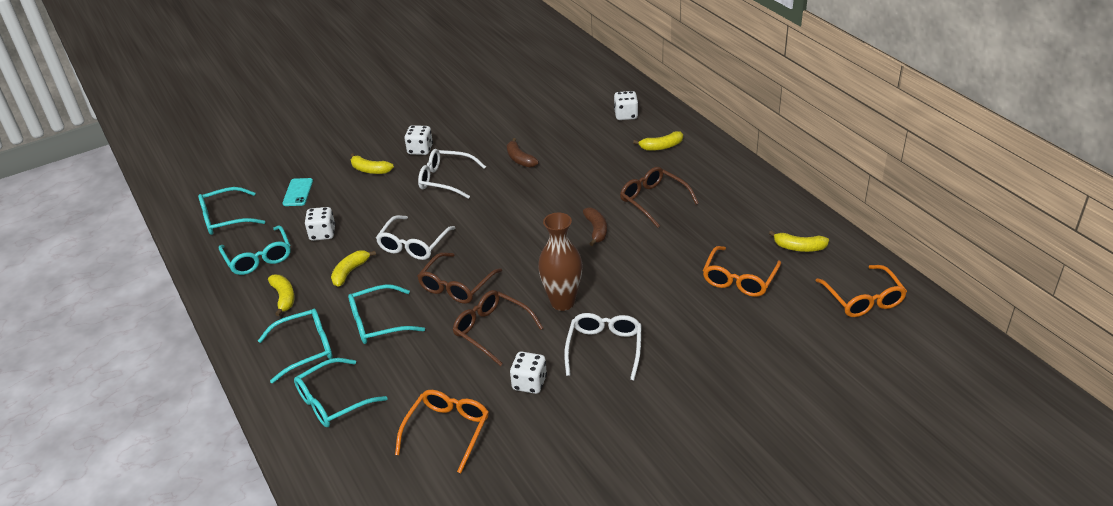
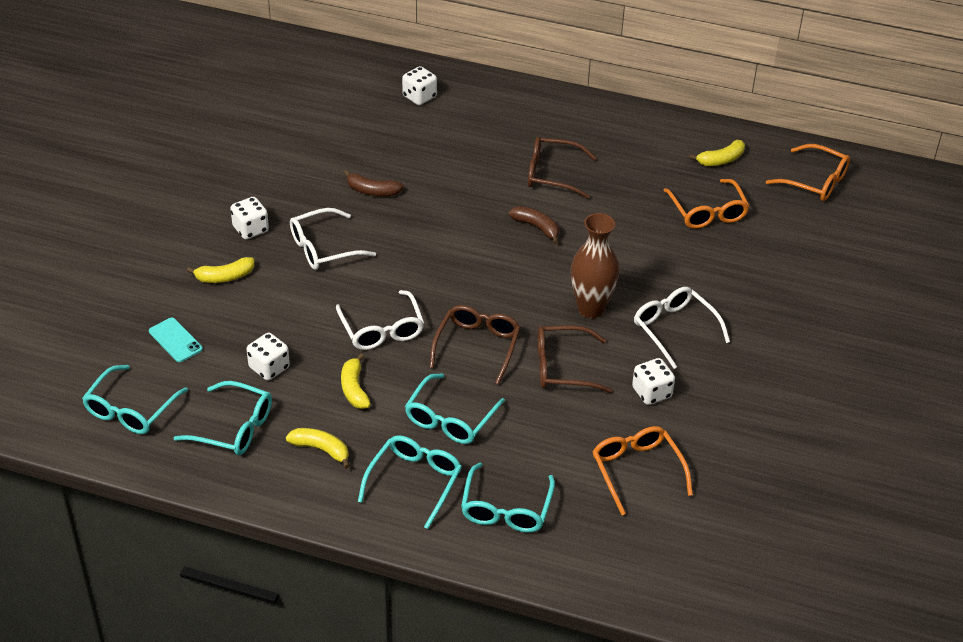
camera: 45 degrees left, 5 degrees up
(456, 286) = (477, 346): brown glasses -> brown glasses turned 150 degrees counterclockwise
(661, 147) = (494, 116): yellow banana -> none

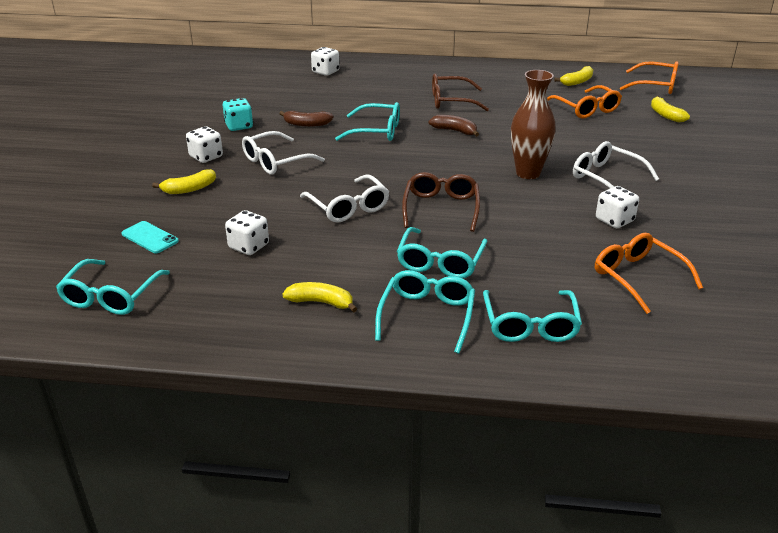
camera: 10 degrees left, 10 degrees down
(234, 428) = (225, 297): turquoise glasses -> turquoise glasses (377, 131)
(296, 183) = (239, 126): none -> turquoise dice
(354, 389) = (338, 251): yellow banana -> yellow banana (665, 115)
(562, 367) = (525, 213): brown glasses -> none

